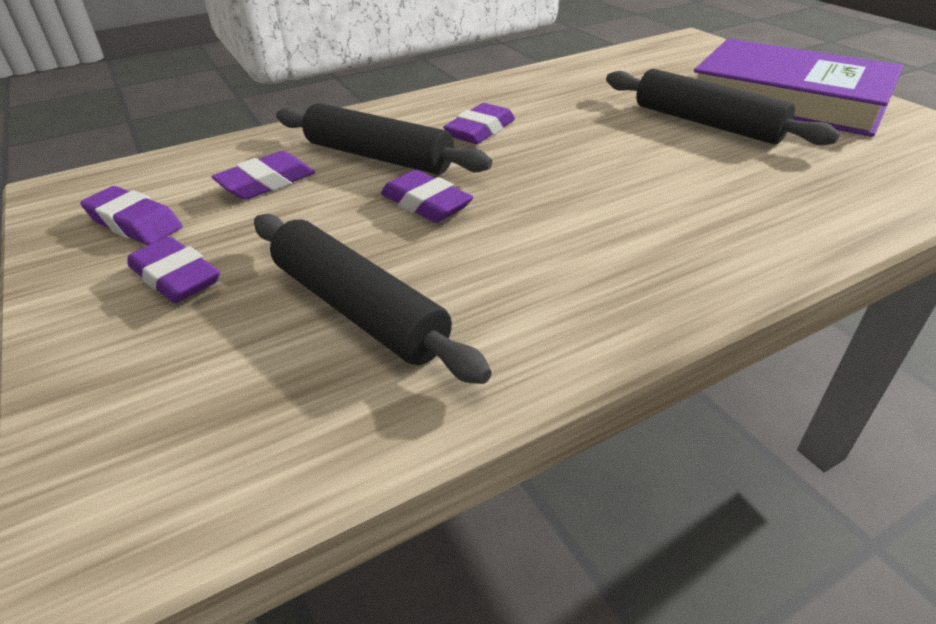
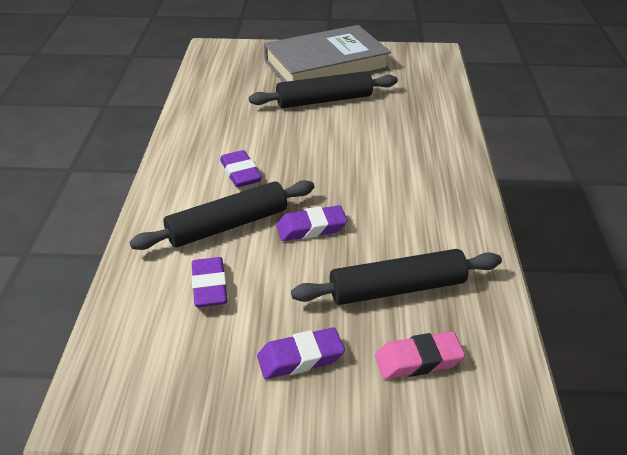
camera: 60 degrees left, 0 degrees up
(135, 223) = (201, 368): purple eraser -> none
(213, 377) = (418, 360): none -> pink eraser
(788, 98) = (326, 65): purple book -> grey book

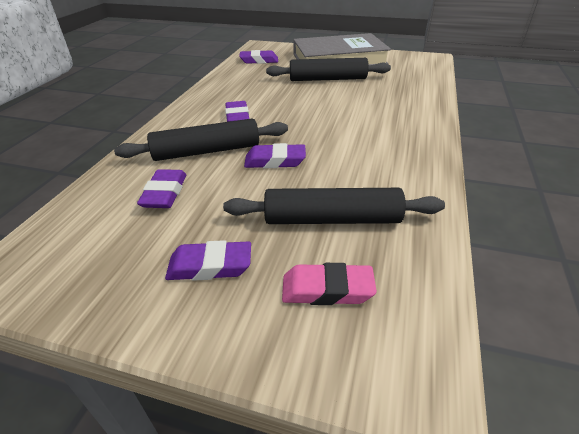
camera: 15 degrees right, 0 degrees up
(224, 76) = (259, 61): none -> purple eraser

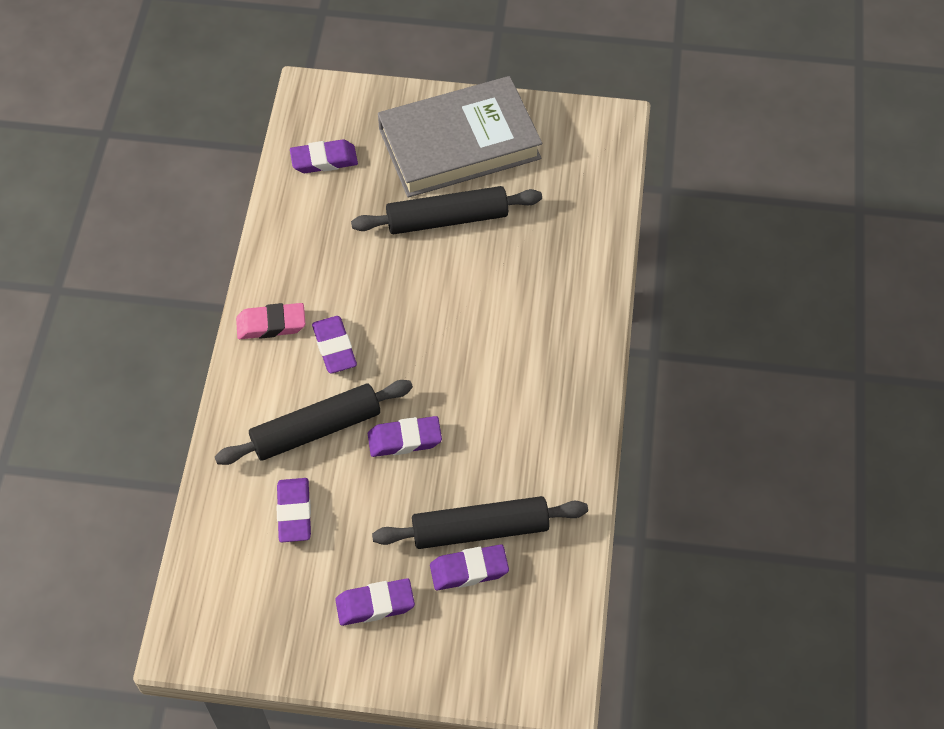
camera: 10 degrees left, 20 degrees up
(316, 248) = (469, 570): none -> purple eraser
(327, 289) = (483, 616): pink eraser -> pink eraser (271, 324)

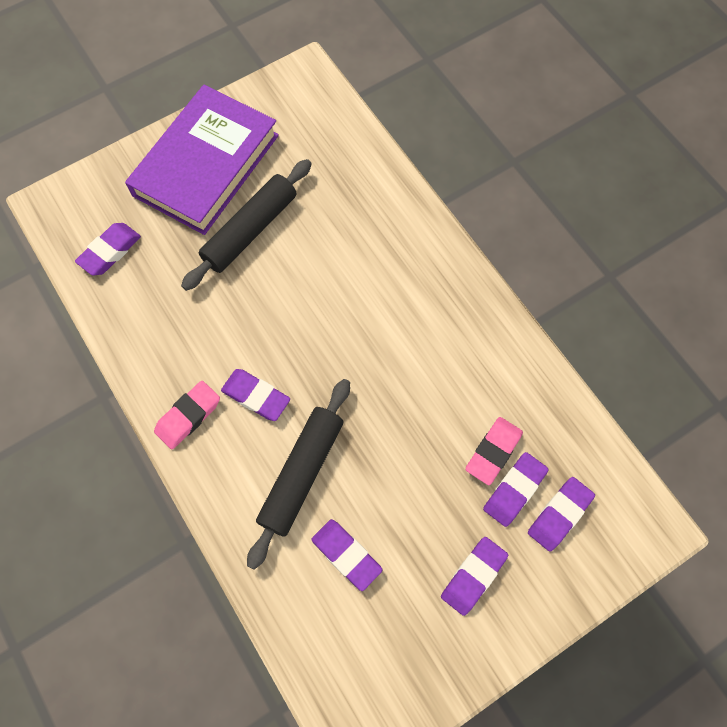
camera: 40 degrees left, 10 degrees up
(404, 440) = (376, 427): purple eraser -> purple eraser (559, 515)
(459, 143) = (206, 165): grey book -> purple book
(480, 529) = (493, 452): black rolling pin -> pink eraser

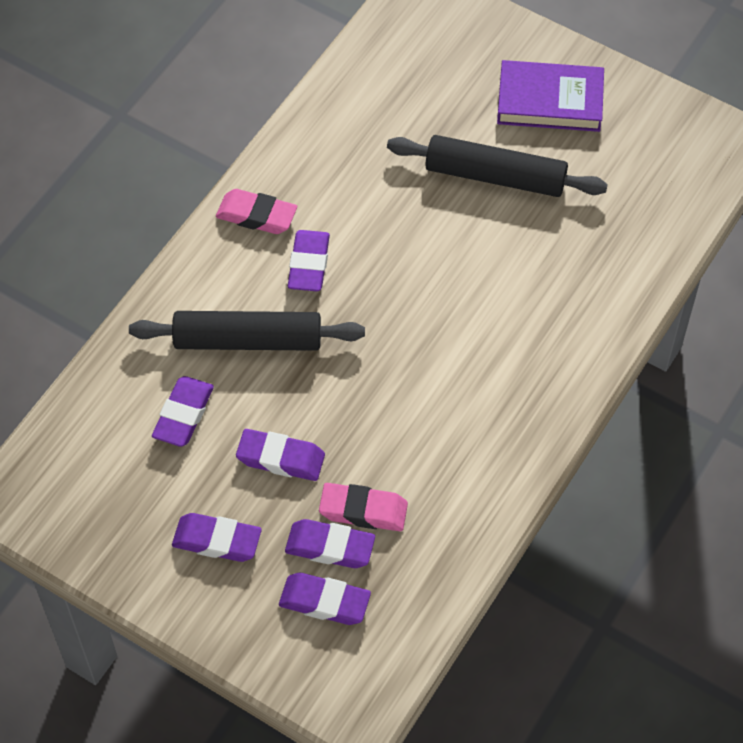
camera: 65 degrees right, 10 degrees down
(110, 251) = (397, 66): purple eraser -> purple eraser (280, 458)
(206, 165) = (550, 101): purple book -> purple book, size x0.62

